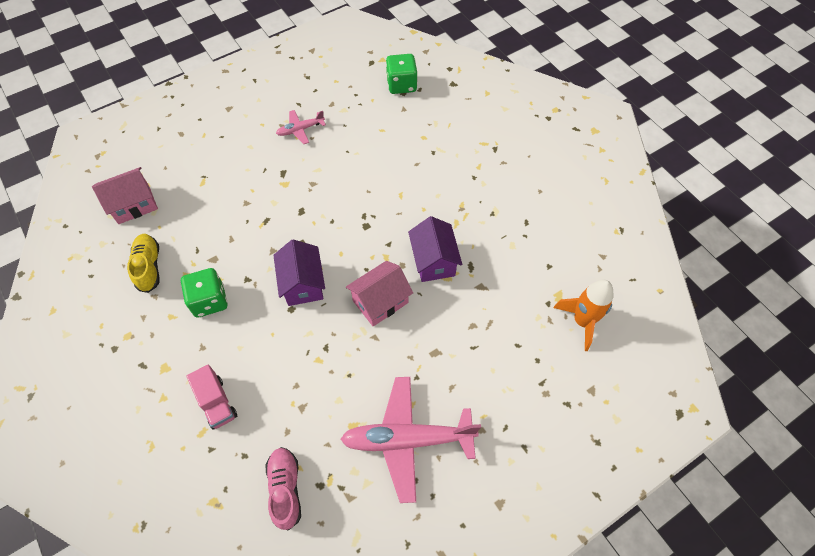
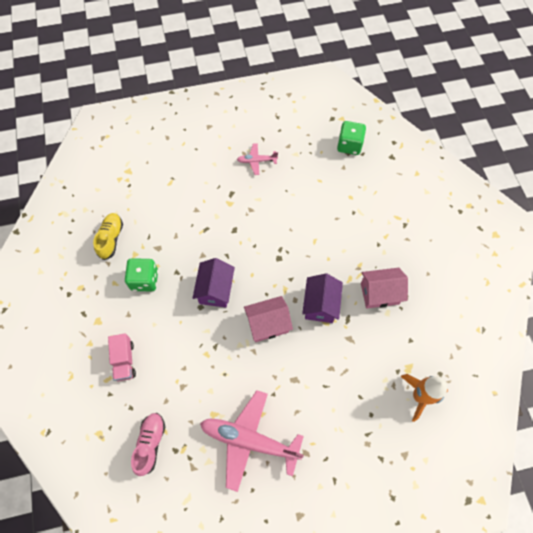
camera: 20 degrees right, 5 degrees up
(134, 205) = (116, 185): pink house -> pink house (379, 293)

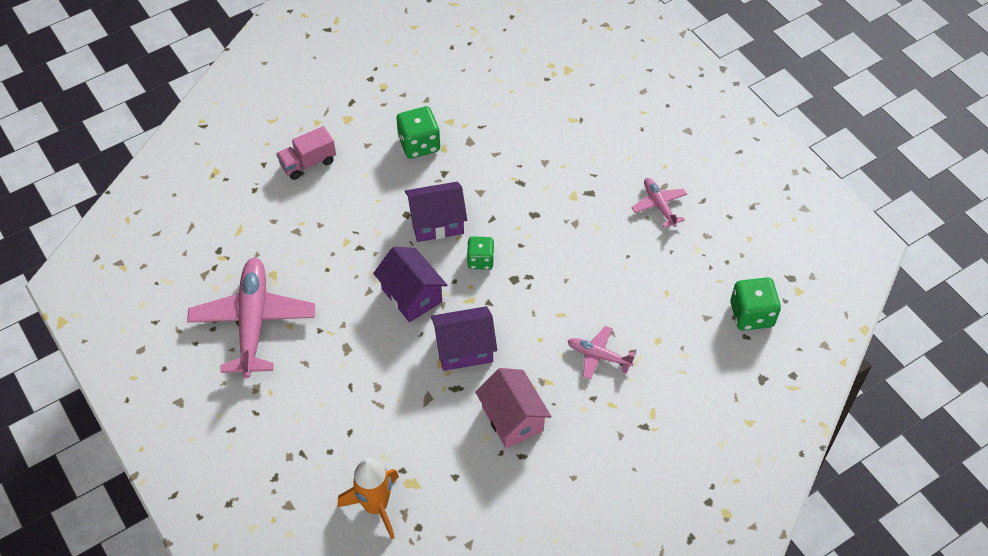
camera: 70 degrees right, 10 degrees down
(111, 239) = (461, 90): yellow shoe -> none
(150, 443) = (219, 224): pink shoe -> none
(256, 273) = (480, 260): none -> green dice
(268, 324) = (411, 295): pink house -> purple house
(351, 231) = (598, 356): none -> pink plane

